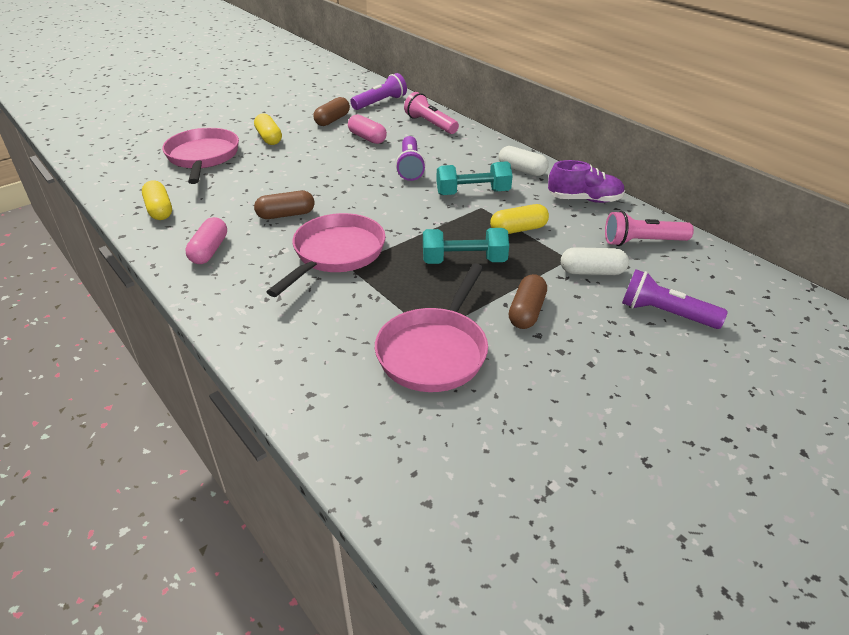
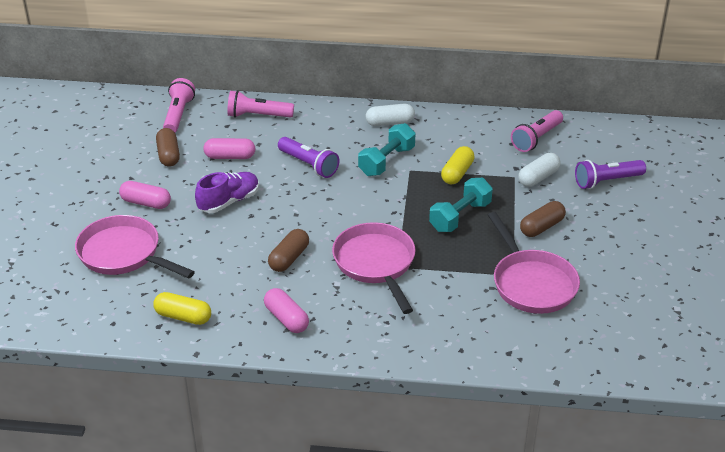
camera: 45 degrees left, 0 degrees up
(269, 138) = (146, 203): yellow capsule -> pink capsule
(380, 103) = (178, 115): purple flashlight -> pink flashlight
(526, 312) = (541, 227): brown capsule -> brown capsule turned 75 degrees clockwise
(584, 199) = (463, 125): purple shoe -> purple shoe (229, 201)

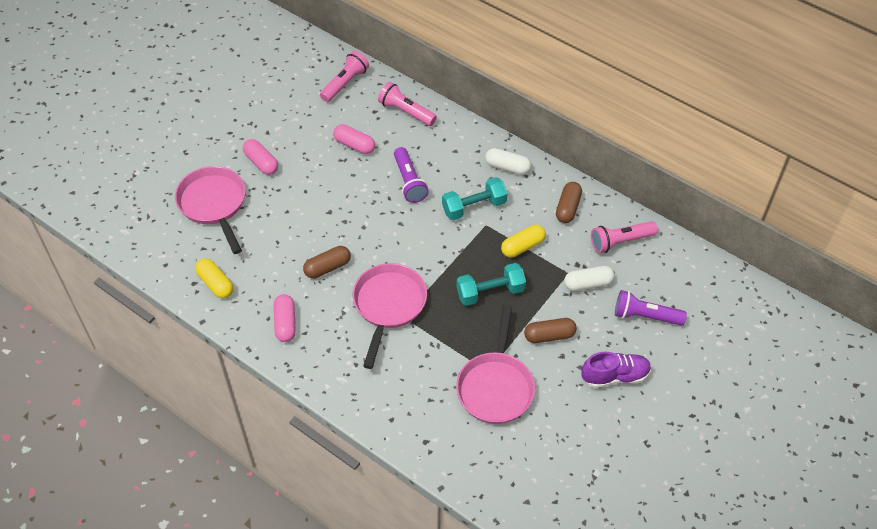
camera: 30 degrees right, 15 degrees up
(168, 155) = (309, 122): brown capsule -> brown capsule (567, 208)
(229, 201) = (322, 190): purple shoe -> purple shoe (615, 376)

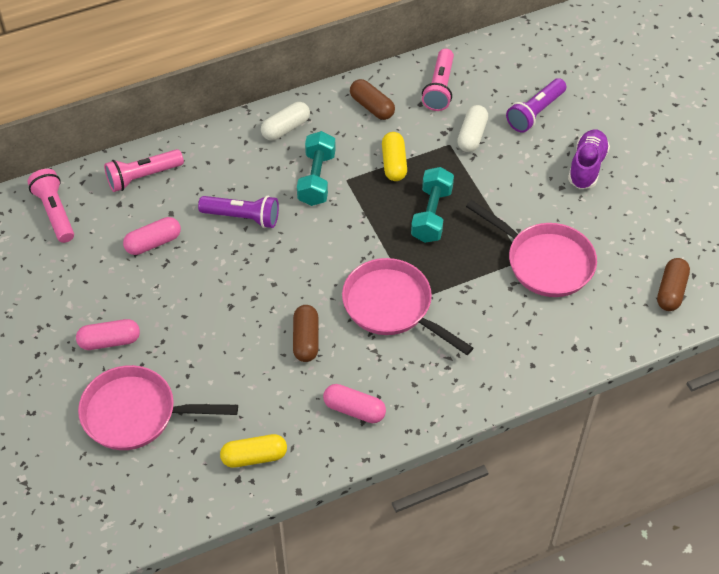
camera: 60 degrees left, 0 degrees up
(549, 335) = (512, 193): brown capsule -> brown capsule (671, 291)

